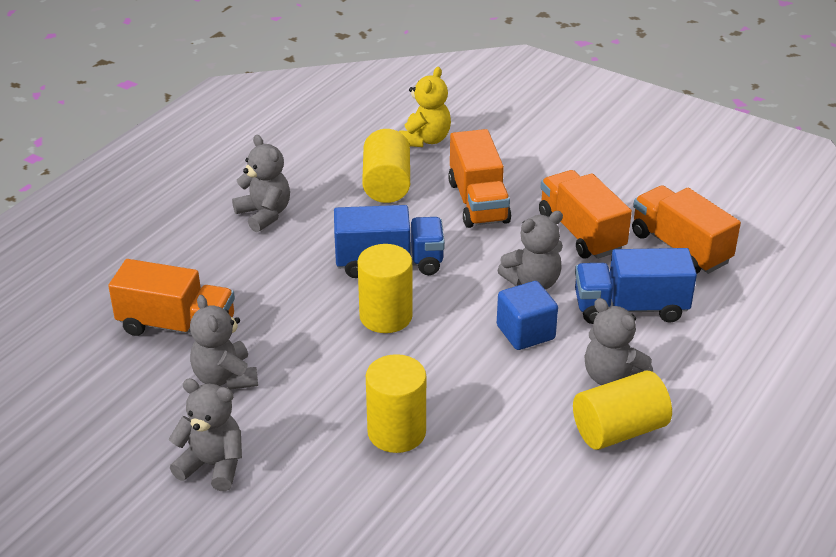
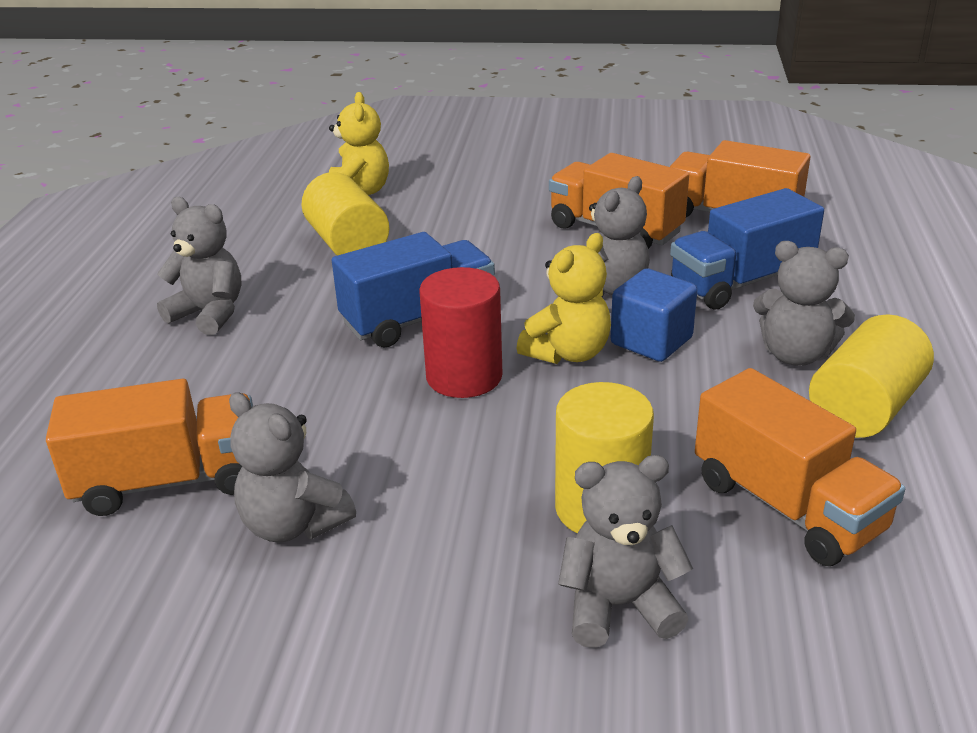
camera: 25 degrees left, 5 degrees down
(213, 465) = (365, 660): grey teddy bear -> grey teddy bear (619, 606)
(386, 316) = (464, 376): yellow cylinder -> red cylinder
(463, 322) = (568, 353): none -> yellow teddy bear
(478, 202) = (473, 232): orange truck -> orange truck (787, 505)

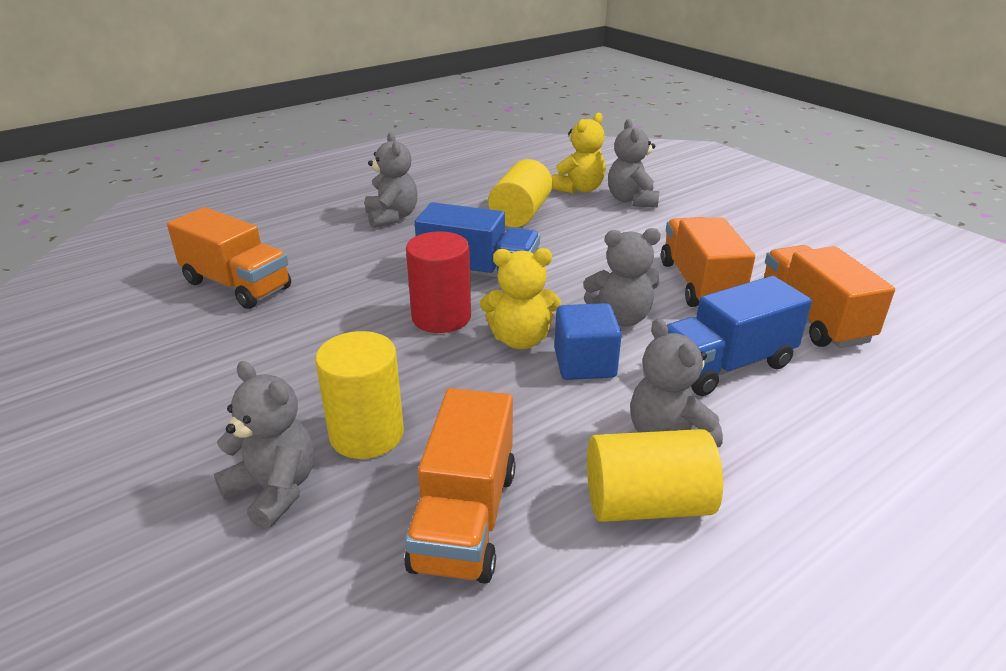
camera: 45 degrees right, 0 degrees up
(293, 524) = (238, 337): grey teddy bear -> grey teddy bear (631, 200)
(741, 282) = (725, 365): blue truck -> blue truck turned 45 degrees counterclockwise

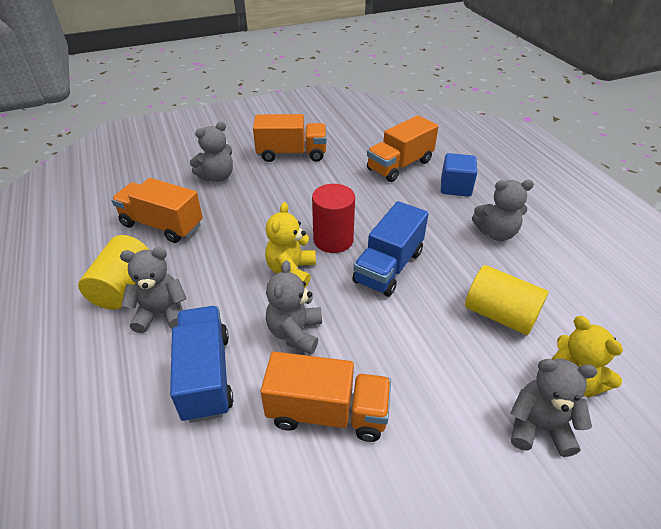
camera: 105 degrees right, 10 degrees up
(367, 434) = (237, 202): yellow cylinder -> none
(584, 364) = (249, 295): blue cube -> blue cube (455, 187)
(812, 318) = (233, 485): orange truck -> orange truck (291, 154)

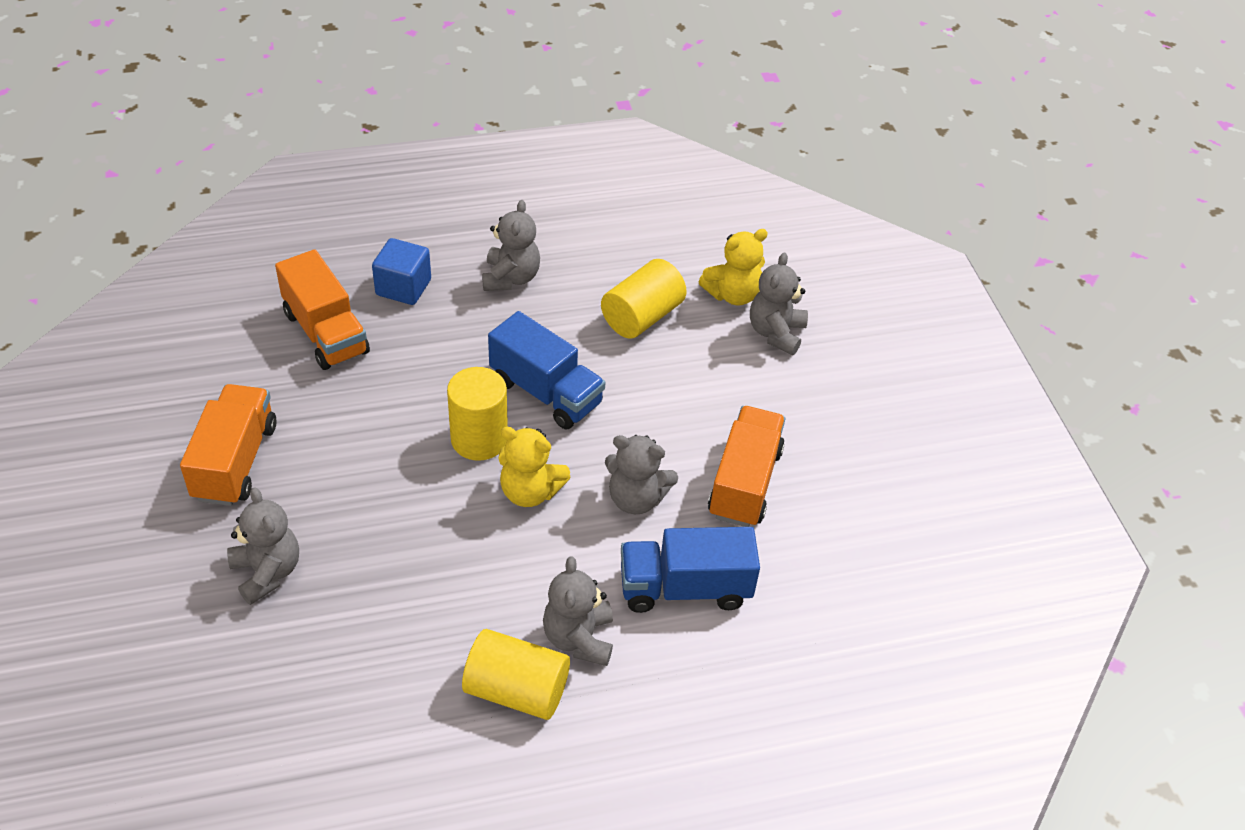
camera: 85 degrees left, 5 degrees up
(162, 225) = (382, 649): orange truck -> none
(333, 240) = (479, 439): red cylinder -> yellow cylinder

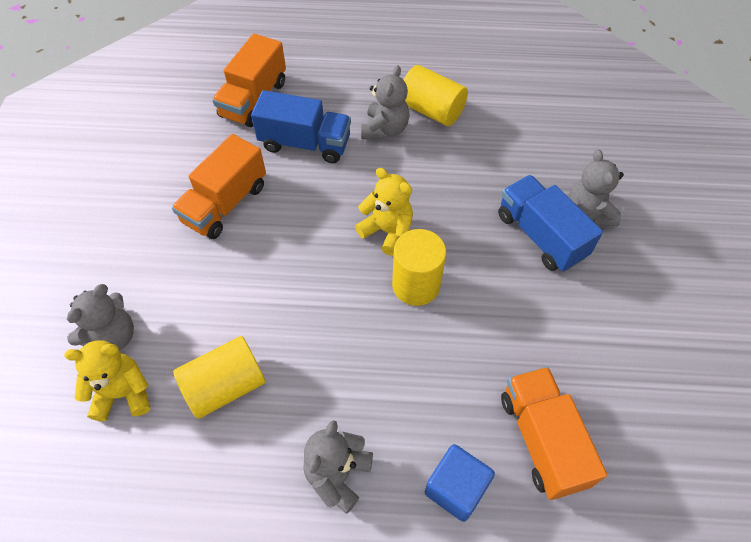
camera: 160 degrees left, 10 degrees up
(235, 462) = (620, 308): orange truck -> orange truck (254, 99)
(546, 392) = (347, 318): blue truck -> blue truck (540, 236)
(636, 498) = (310, 209): grey teddy bear -> none

